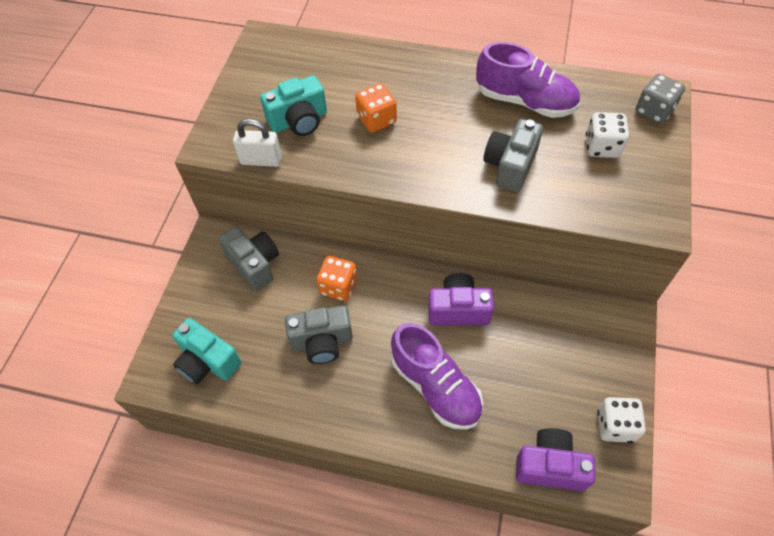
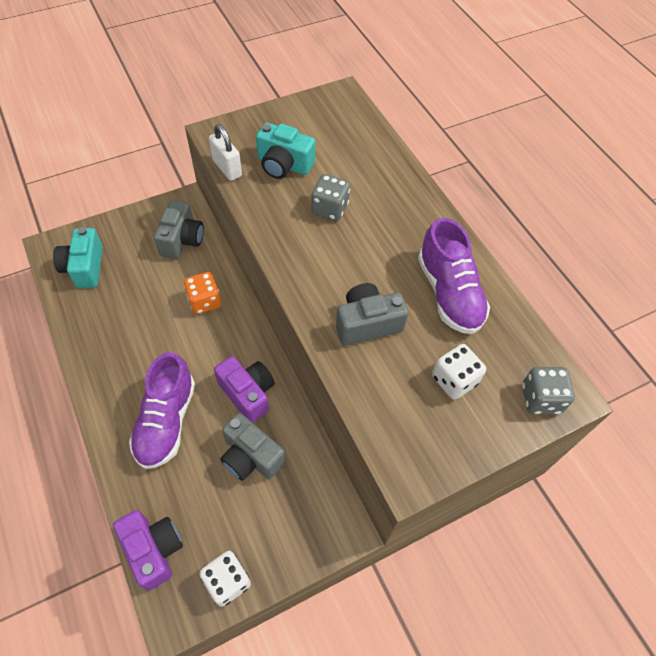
camera: 45 degrees right, 0 degrees up
(322, 341) = (150, 322): grey camera -> grey camera (251, 456)
(376, 120) = (329, 208): orange dice -> grey dice

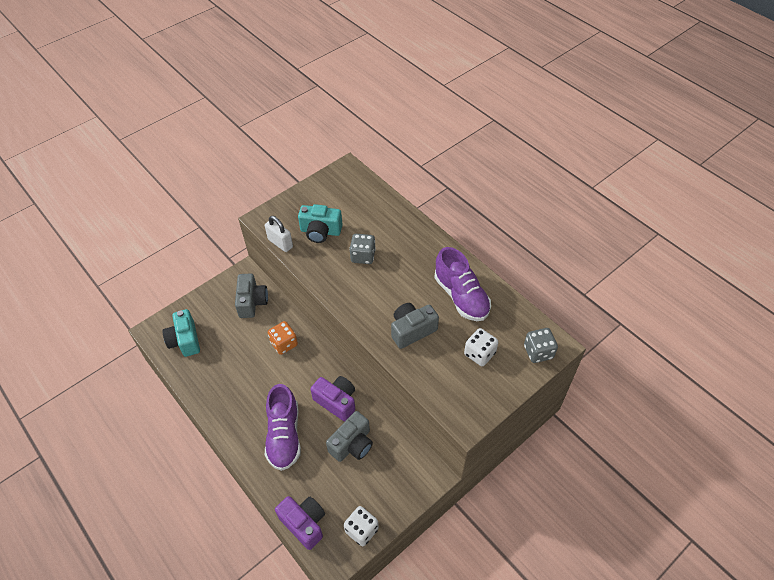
camera: 10 degrees left, 5 degrees down
(251, 456) = (352, 444): grey camera -> grey camera turned 75 degrees counterclockwise

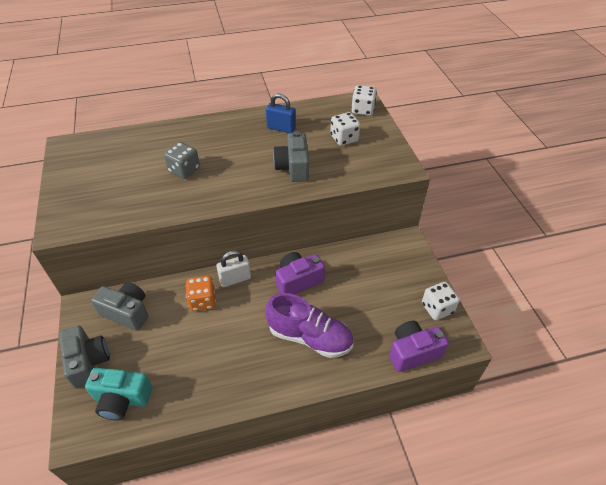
camera: 65 degrees left, 5 degrees down
(280, 243) = (107, 224): white padlock -> white padlock (235, 279)
(320, 231) = (124, 189): turquoise camera -> none
(352, 444) = (349, 285): grey camera -> grey camera (88, 362)
(461, 296) = (281, 128): purple shoe -> blue padlock
(538, 352) = (362, 110): grey dice -> white dice

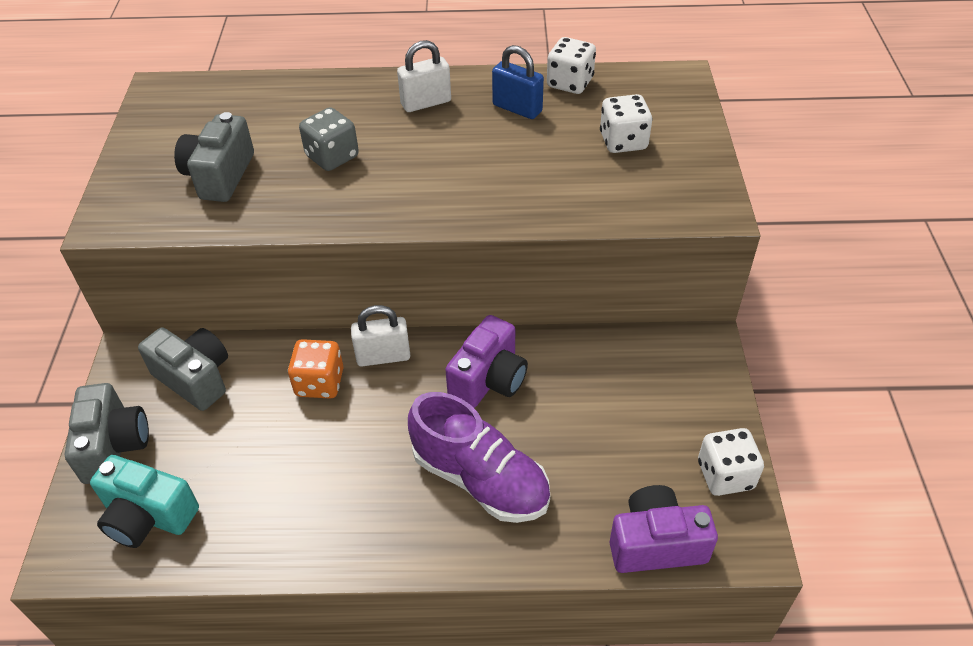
camera: 15 degrees right, 0 degrees up
(229, 132) = (426, 103): none -> white padlock
(293, 167) = (516, 179): grey camera -> grey camera (220, 175)
(298, 281) = (489, 379): purple camera -> purple camera turned 135 degrees clockwise
(362, 110) = (674, 95): white dice -> white dice (570, 83)

